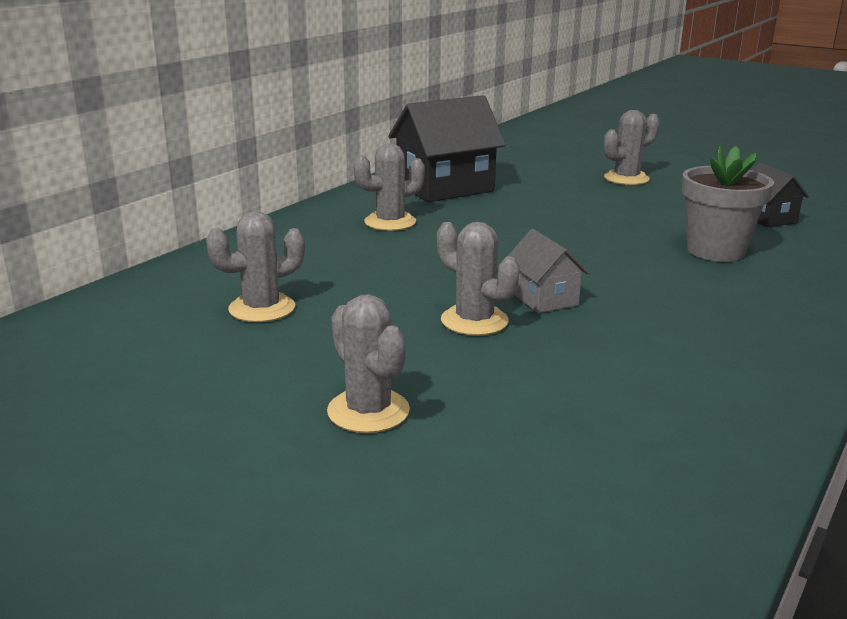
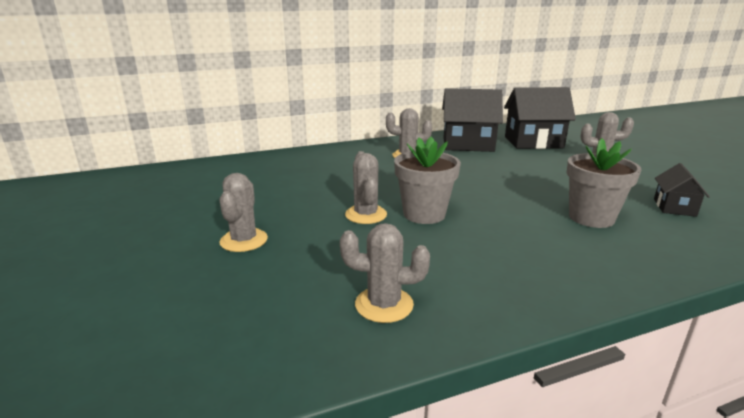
camera: 35 degrees right, 0 degrees up
(262, 308) = (280, 181): grey cactus -> grey cactus (384, 305)
(520, 168) = (533, 142): none -> black house
(543, 298) = (424, 214): grey house -> grey flower pot

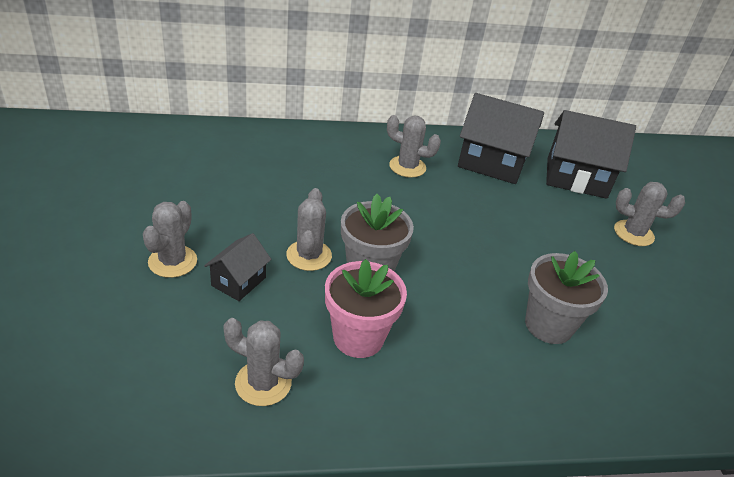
camera: 10 degrees right, 15 degrees up
(447, 255) = (358, 337): none -> pink flower pot
(674, 207) = (659, 335): black house -> black house (238, 281)

